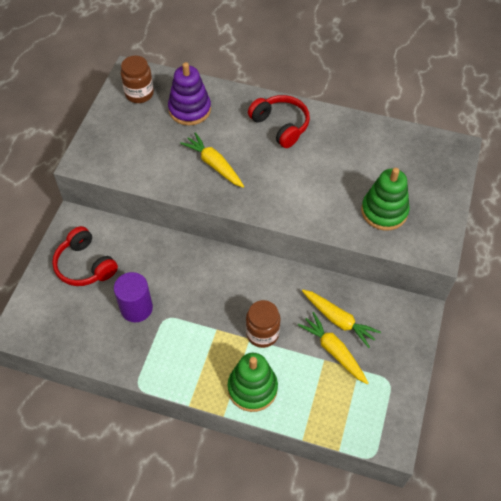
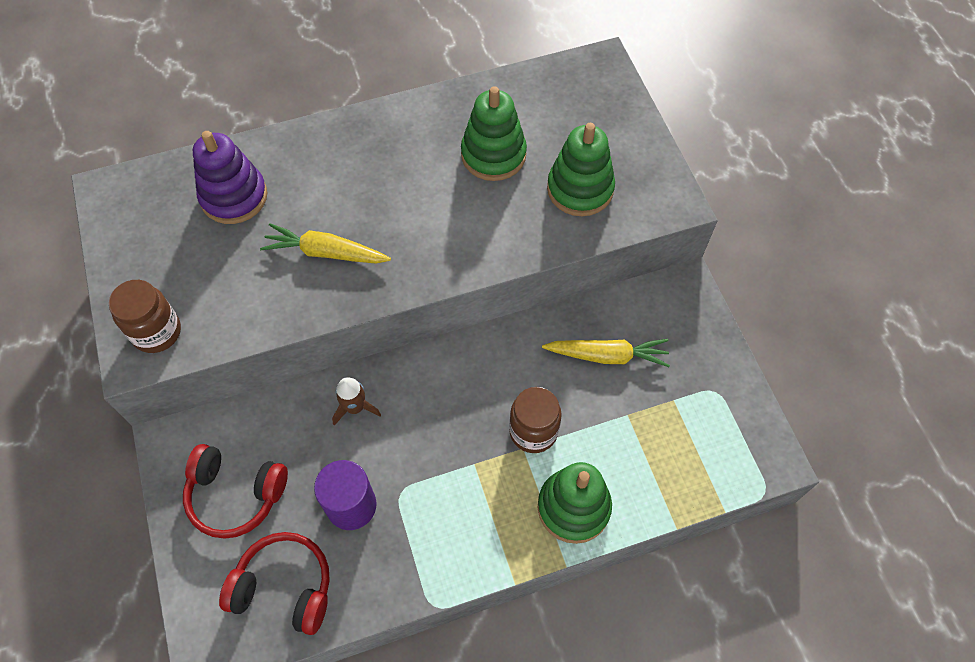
camera: 35 degrees left, 5 degrees up
(139, 94) = (144, 214): brown jar -> brown jar (157, 332)
(177, 260) = (355, 407): none -> brown rocket
(280, 126) = (372, 152): red headphones -> red headphones (284, 587)
(333, 351) = (630, 397): yellow carrot -> none
(348, 164) = (493, 155): none -> green stacking toy

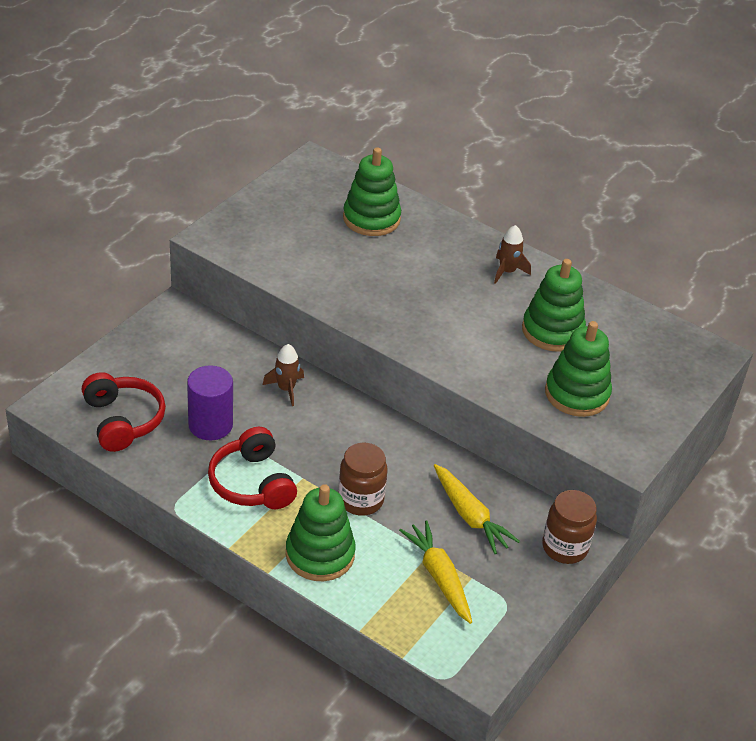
camera: 50 degrees right, 20 degrees down
(157, 332) = (236, 237): brown jar -> brown jar (564, 547)
(234, 197) = (371, 219): purple stacking toy -> green stacking toy
(236, 494) = (167, 361): red headphones -> red headphones (252, 483)
(326, 252) = (375, 284): yellow carrot -> yellow carrot (439, 577)
(394, 138) = (507, 271): none -> brown rocket

